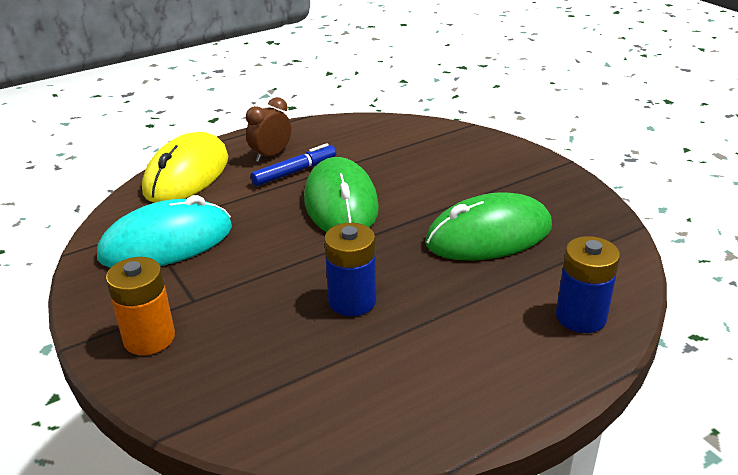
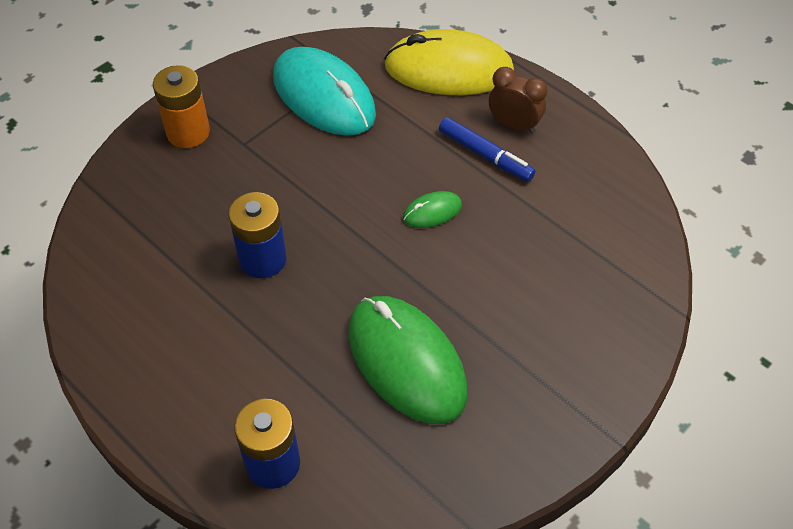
camera: 75 degrees right, 20 degrees up
(341, 203) = (432, 212): green mouse -> green mouse, size x0.44

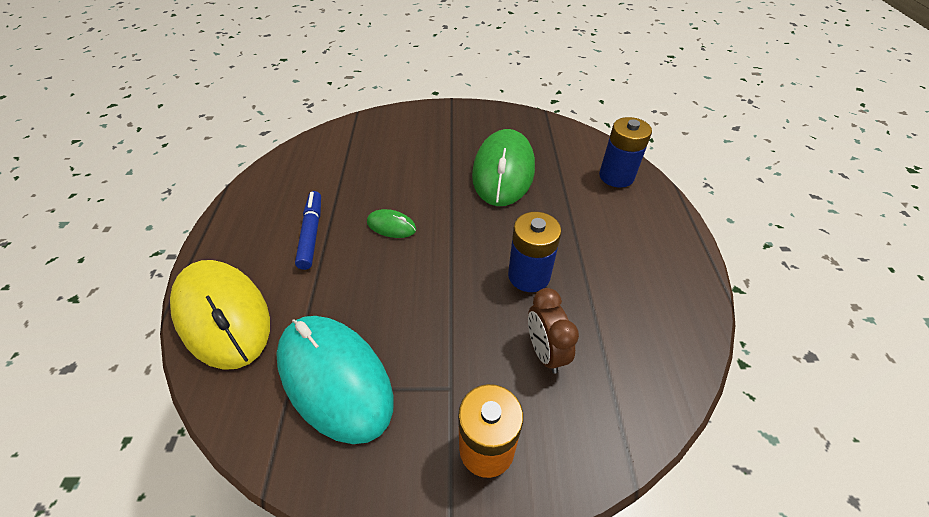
camera: 135 degrees left, 5 degrees down
(324, 96) = (335, 378): turquoise mouse -> turquoise mouse turned 45 degrees counterclockwise
(514, 125) = (265, 238): brown clock -> brown clock (545, 352)

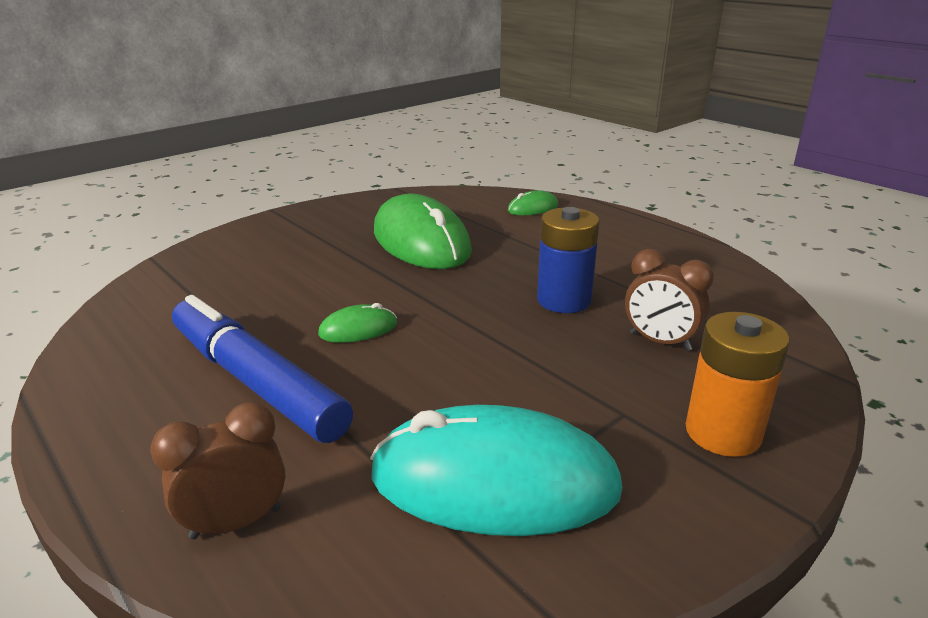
camera: 40 degrees left, 20 degrees down
(223, 315) = (236, 523): yellow mouse -> brown clock
(311, 233) = (255, 382): blue marker -> blue marker, size x1.70
(616, 176) = (533, 208): blue battery -> green mouse

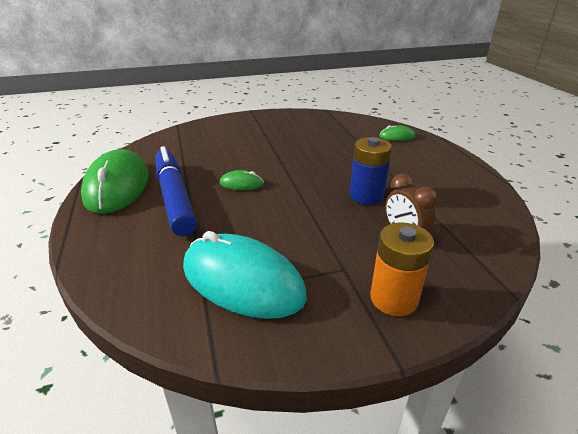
camera: 25 degrees right, 5 degrees up
(236, 523) = (117, 259): brown clock -> none
(421, 241) = (313, 143): green mouse -> green mouse (117, 186)

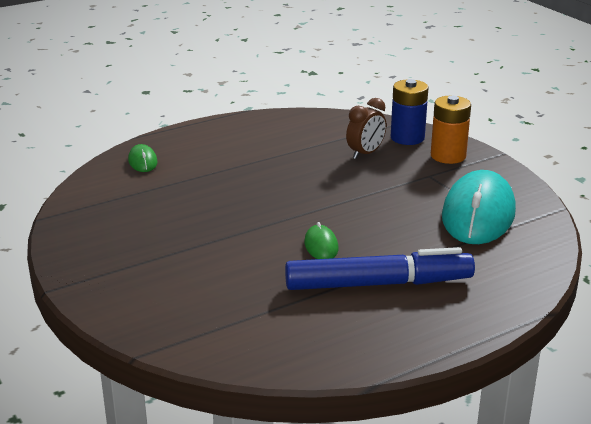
camera: 105 degrees left, 5 degrees down
(117, 186) = (379, 338): green mouse -> none
(174, 197) = (378, 284): blue marker -> blue marker turned 150 degrees counterclockwise
(366, 195) = (307, 172): blue battery -> blue battery (407, 138)

